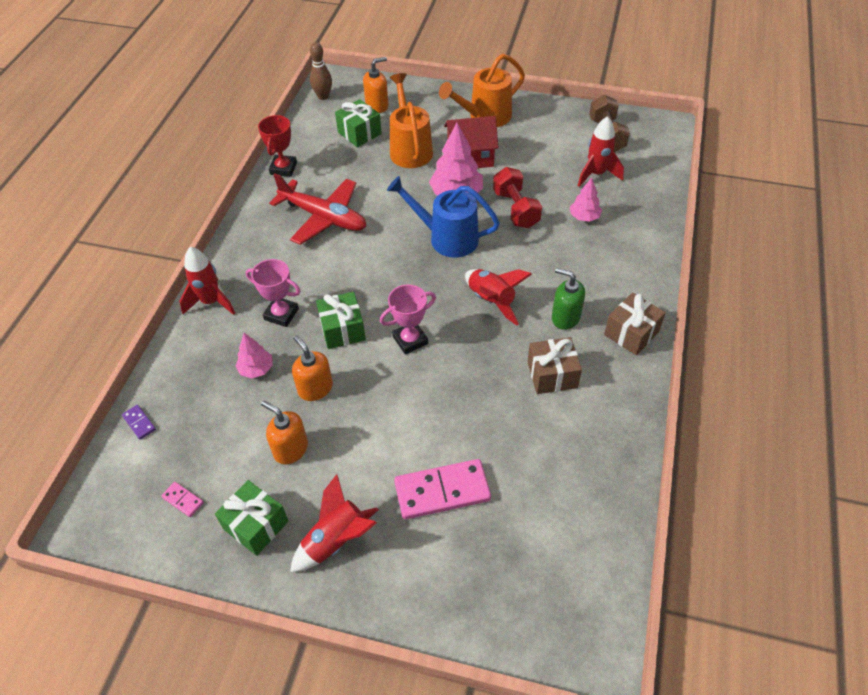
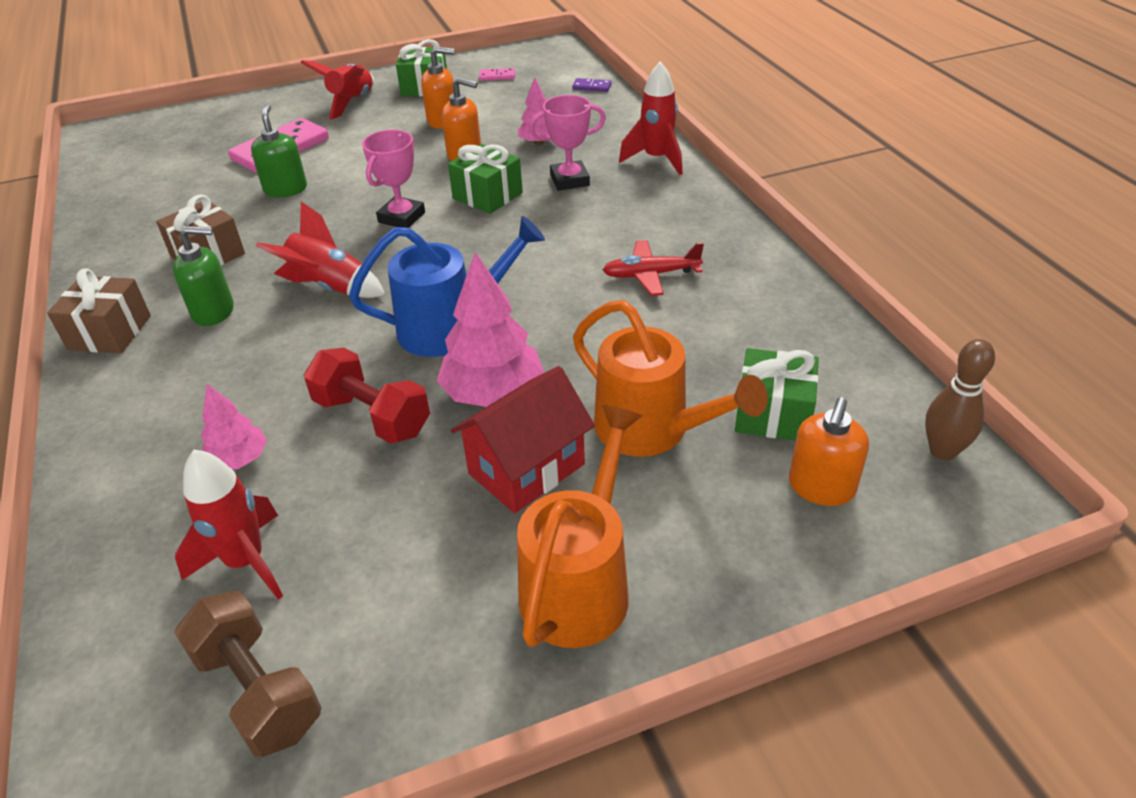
camera: 145 degrees right, 10 degrees down
(283, 168) = (798, 303): red trophy -> none
(324, 217) = (650, 275): red plane -> red plane, size x0.58
(467, 424) = (285, 189): none -> green soap dispenser

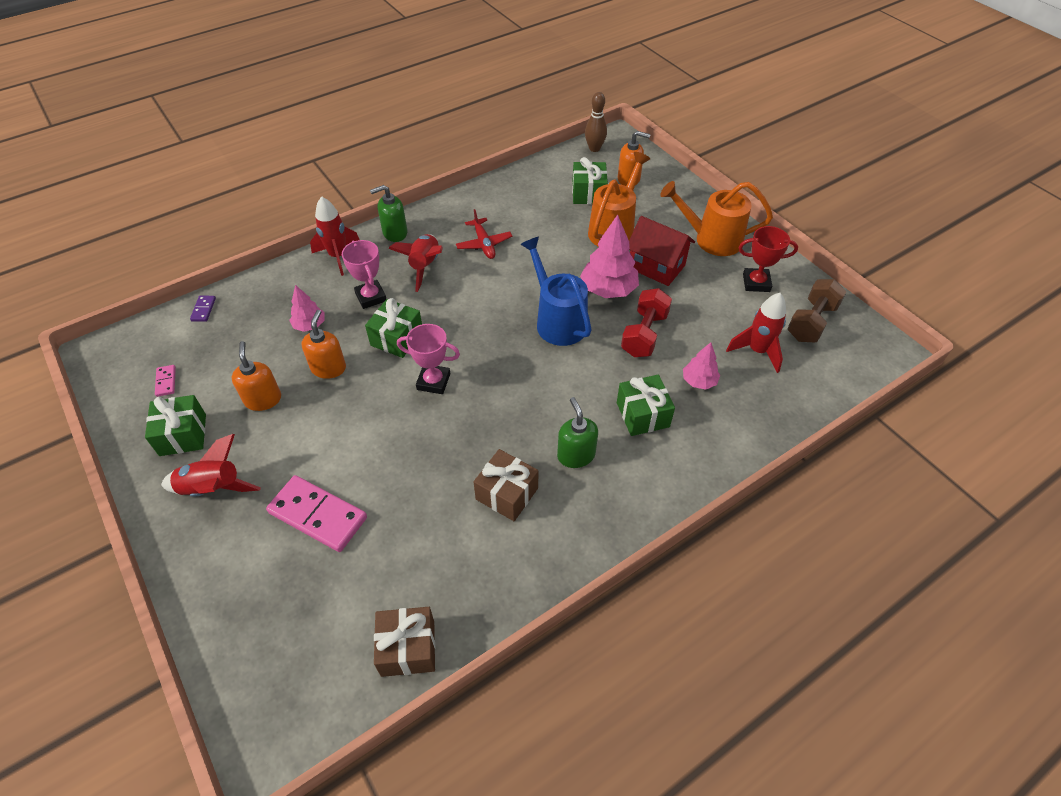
camera: 105 degrees left, 10 degrees up
(110, 332) = (617, 512): brown gift -> brown gift (408, 648)
(226, 382) = (642, 414): none -> green gift
(285, 189) = (395, 479): green soap dispenser -> green soap dispenser (394, 233)
(328, 287) = (531, 397): red rocket -> red rocket (424, 267)
(416, 625) = (756, 283): none -> red trophy

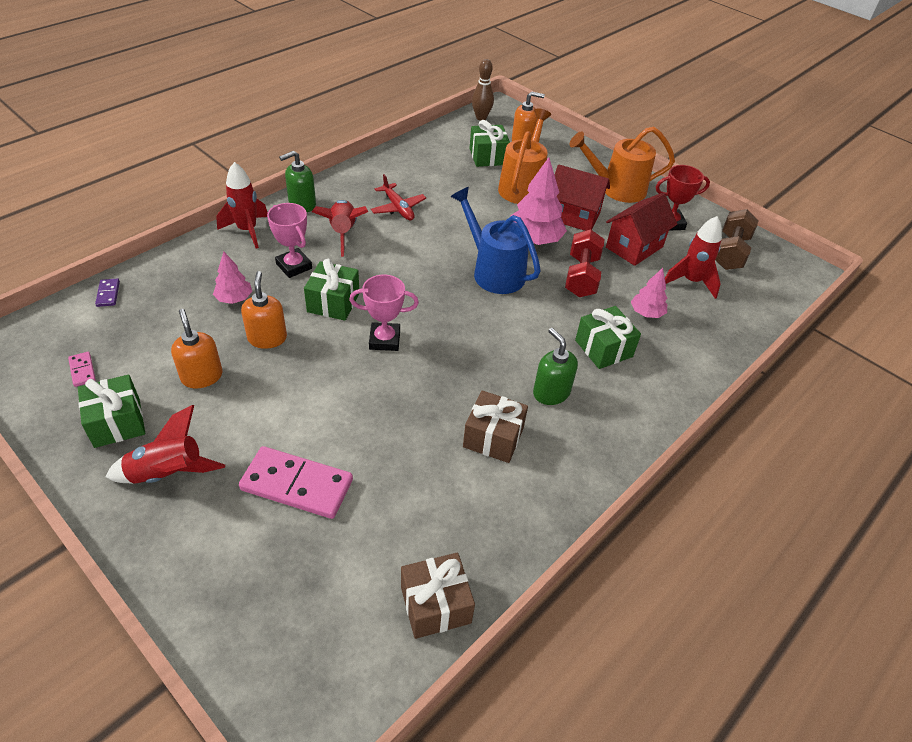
camera: 15 degrees left, 5 degrees down
(709, 307) = (634, 247): none -> red house

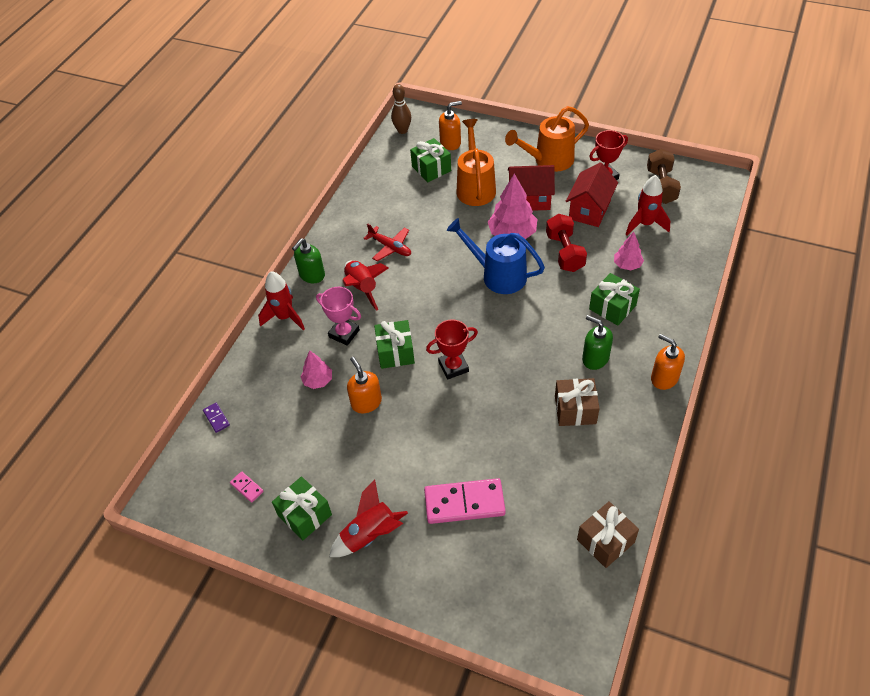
camera: 15 degrees left, 5 degrees up
(202, 376) = (340, 453): orange soap dispenser -> orange soap dispenser (664, 378)
(384, 340) = (453, 367): pink trophy -> red trophy

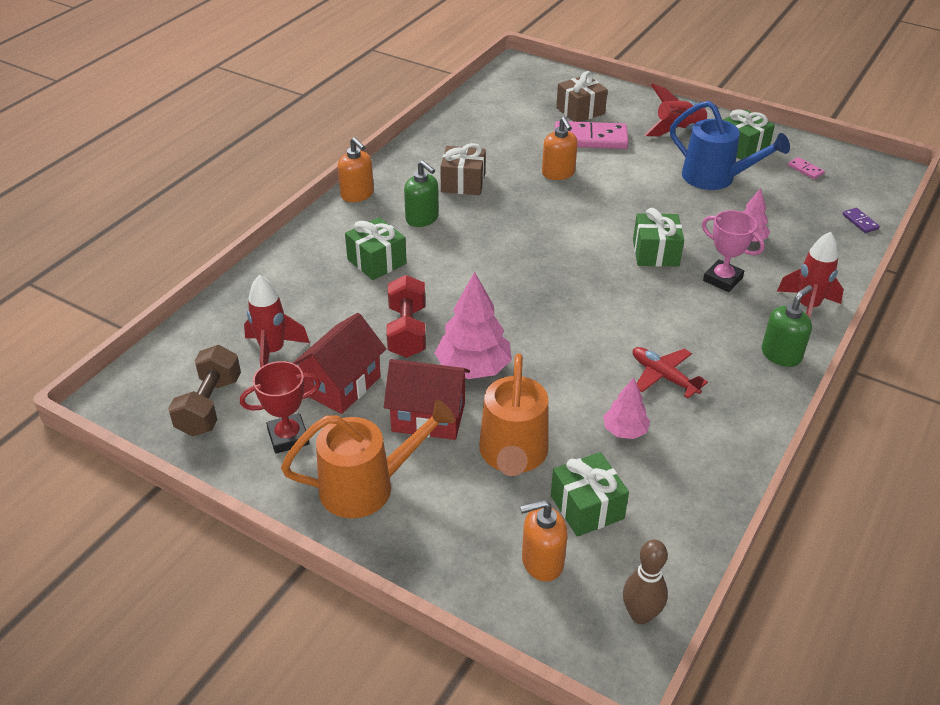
camera: 175 degrees left, 10 degrees down
(362, 288) = (702, 326): red rocket -> none
(366, 402) = (688, 214): orange soap dispenser -> orange soap dispenser (558, 173)
(453, 367) = (586, 231): red trophy -> none
(497, 275) = (510, 317): blue watering can -> blue watering can (716, 178)
(605, 541) = (472, 108): brown gift -> brown gift (580, 111)
(627, 265) = (330, 304): pink tree -> pink tree (624, 431)

